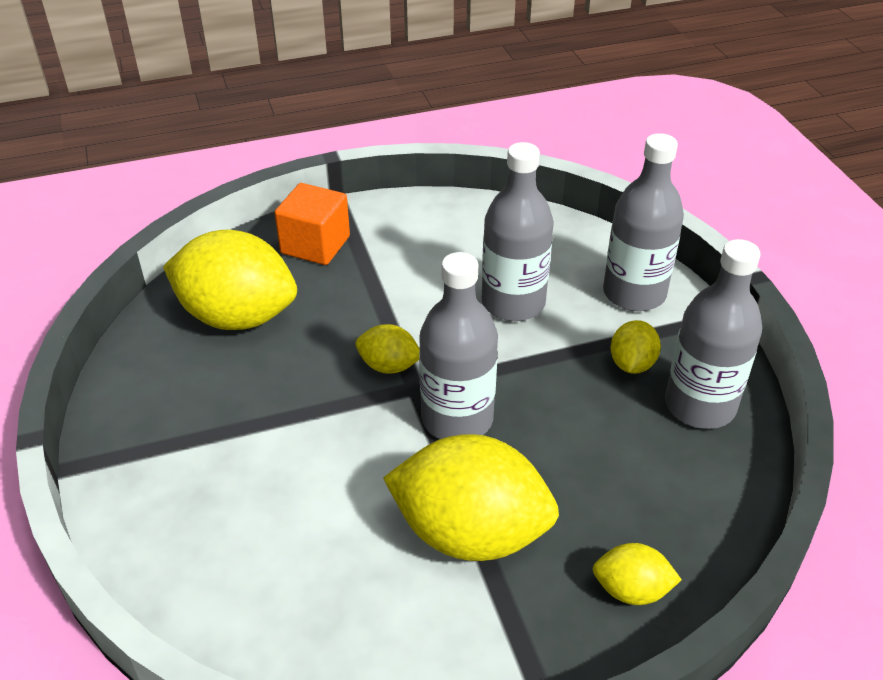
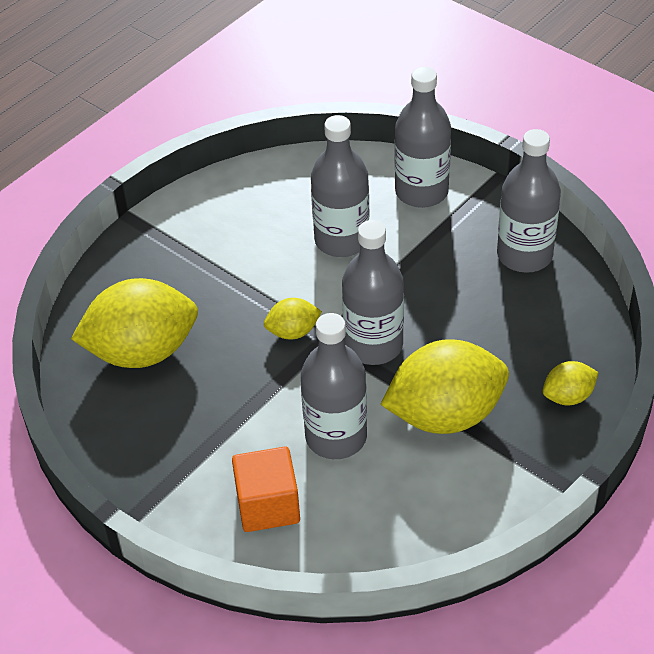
camera: 30 degrees left, 5 degrees up
(315, 245) = (148, 265): orange cube -> orange cube (268, 505)
(336, 493) = (336, 437): none -> grey bottle
(632, 364) = (459, 247): yellow lemon -> none

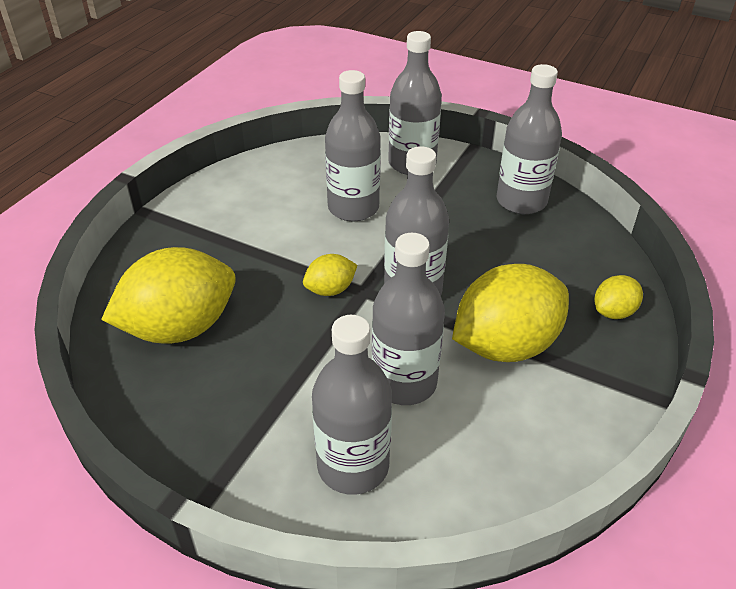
camera: 15 degrees left, 5 degrees down
(268, 505) = (353, 466): orange cube -> grey bottle

